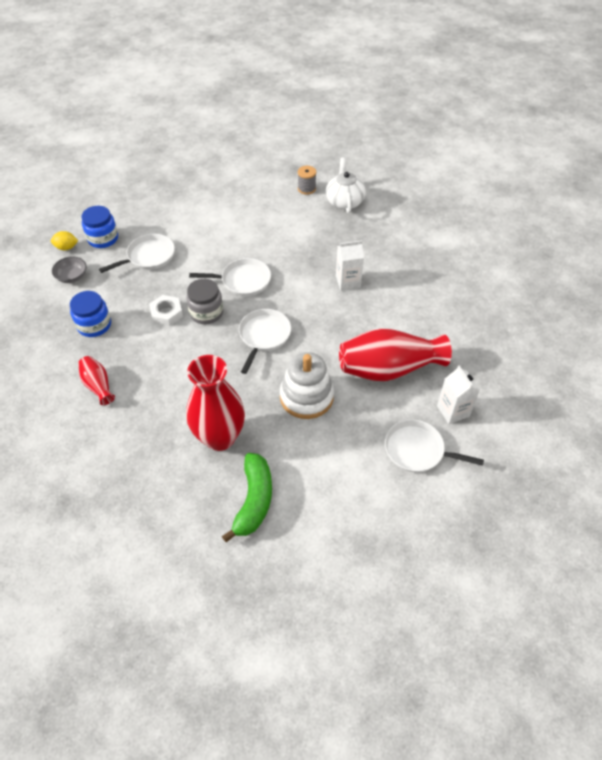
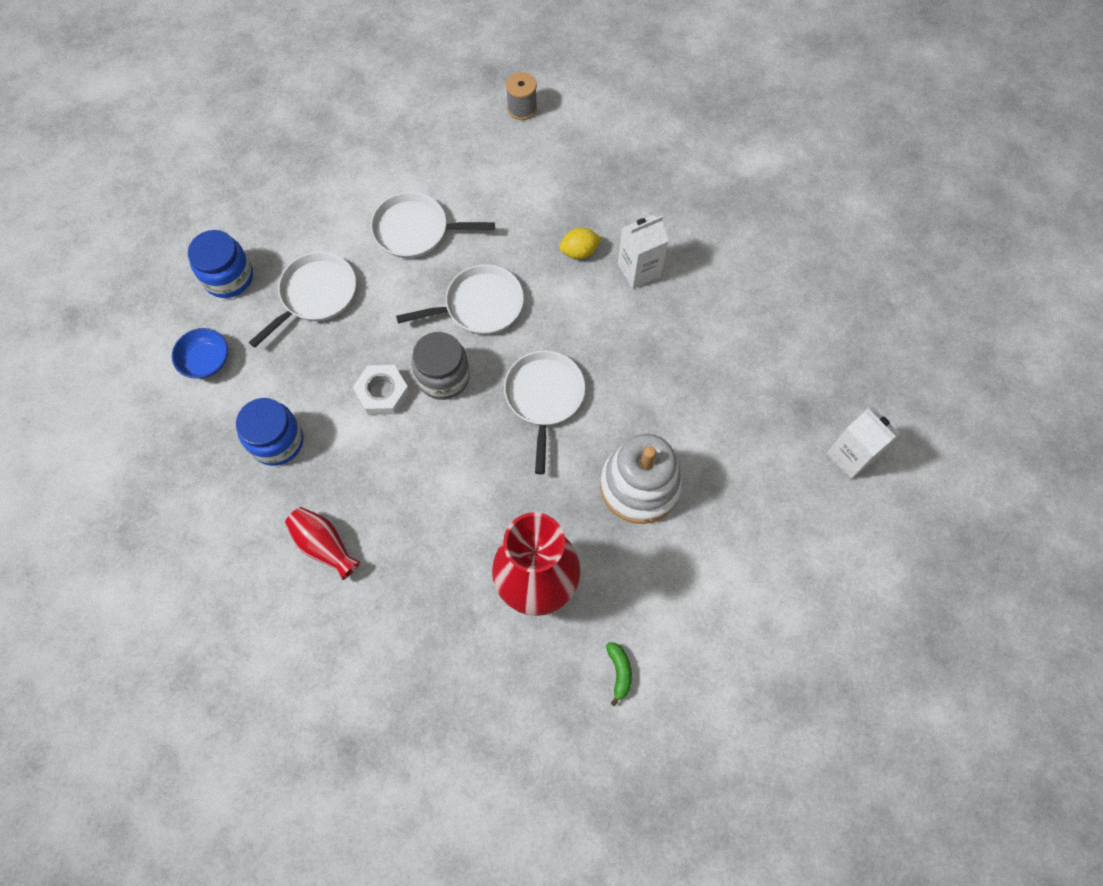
camera: 15 degrees left, 15 degrees up
(66, 247) = (175, 308): yellow lemon -> yellow lemon (579, 251)
(72, 276) = (206, 361): grey bowl -> blue bowl
(254, 500) = (619, 672): green banana -> green banana, size x0.44
(344, 201) = (588, 121): white teapot -> none
(388, 369) = (742, 409): red vase -> none
(417, 450) = (819, 532): white pan -> white pan (415, 230)

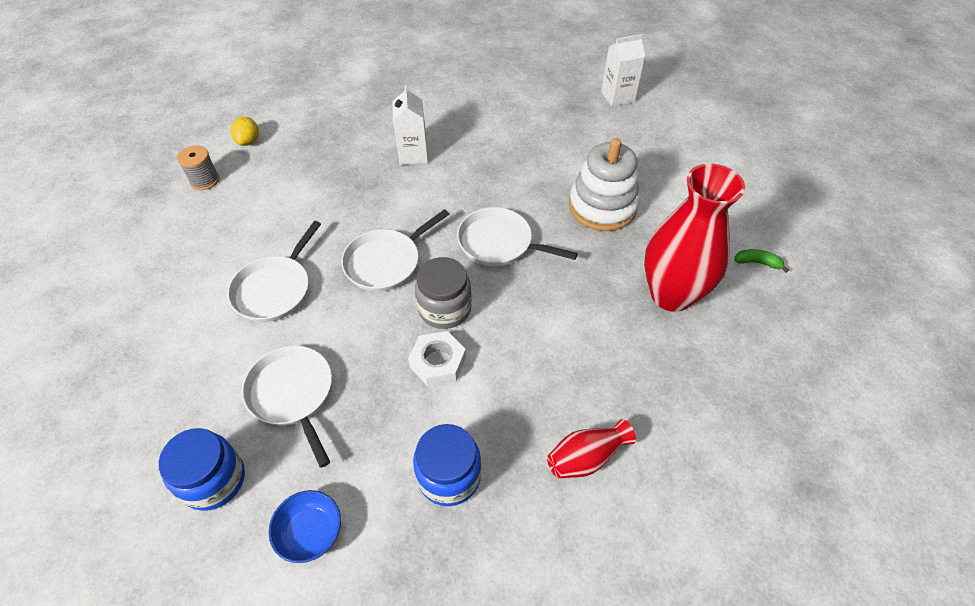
camera: 70 degrees left, 15 degrees down
(480, 305) = (385, 262): white pan -> white pan turned 135 degrees counterclockwise
(579, 251) = (374, 184): yellow lemon -> yellow lemon (248, 141)

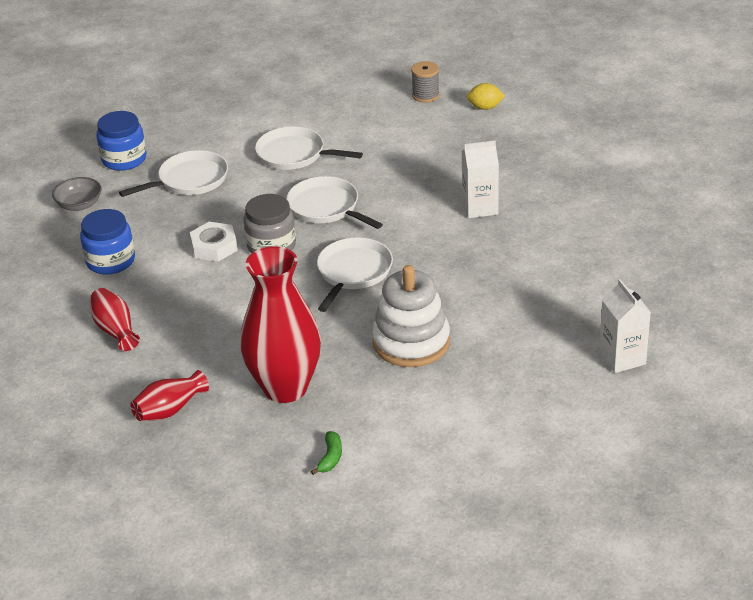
camera: 90 degrees right, 15 degrees down
(310, 532) = (79, 205): blue bowl -> grey bowl
(715, 391) = (170, 410): none -> red vase

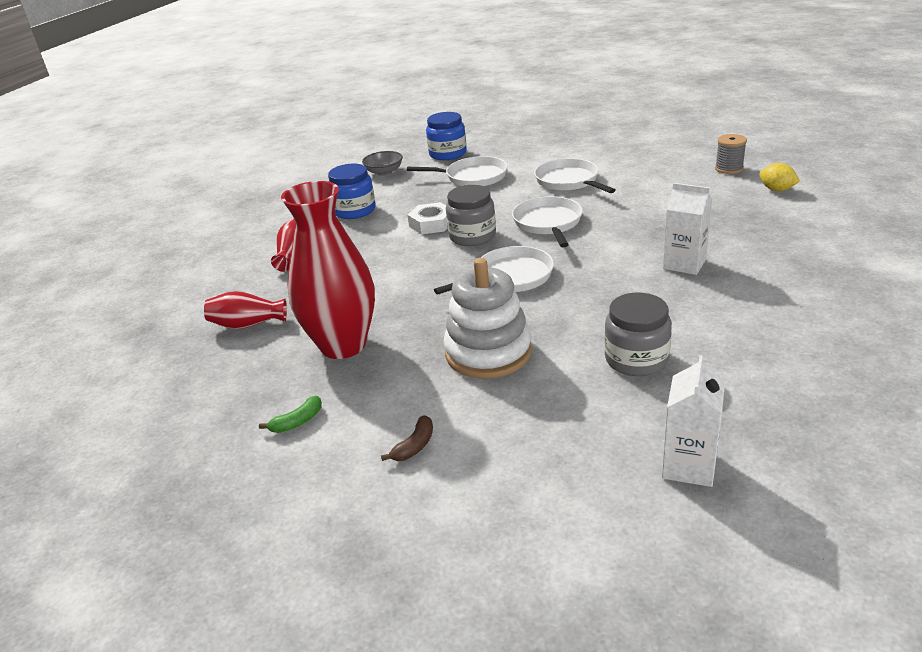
camera: 40 degrees right, 5 degrees down
(439, 430) = (414, 446): none -> brown banana
(522, 301) = (636, 359): none -> grey jar

